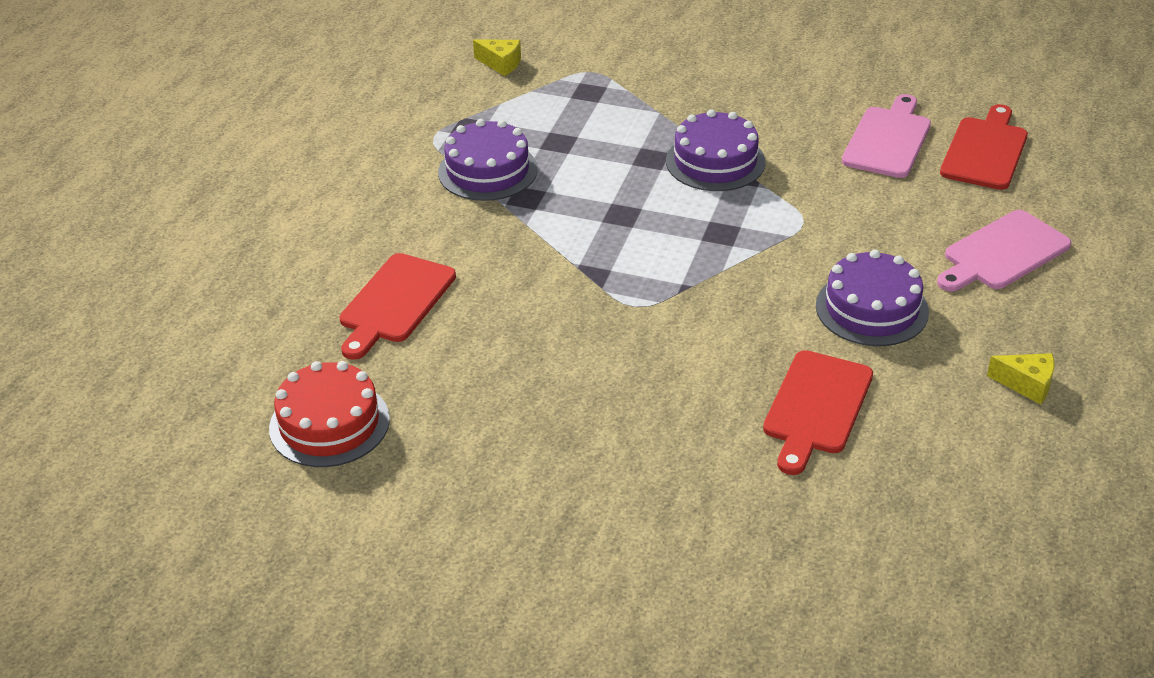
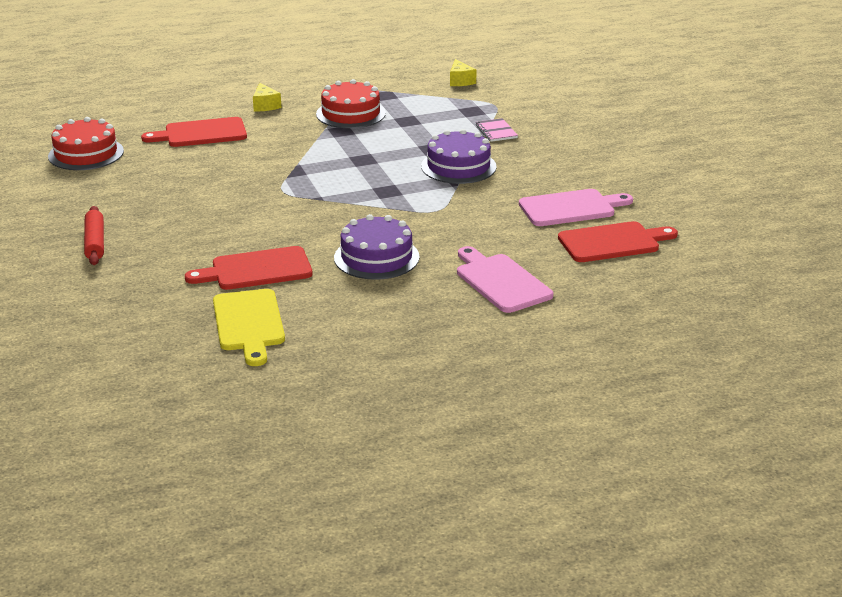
camera: 50 degrees right, 10 degrees down
(487, 171) = (350, 113): purple cake -> red cake
(608, 513) = (95, 242): none -> red rolling pin
(659, 101) = (496, 131): none -> pink notebook
(940, 465) = (249, 323): none -> yellow cutting board
(1003, 253) = (500, 281): pink cutting board -> pink cutting board turned 45 degrees clockwise
(1027, 384) = (367, 329): yellow cheese -> yellow cheese (265, 105)

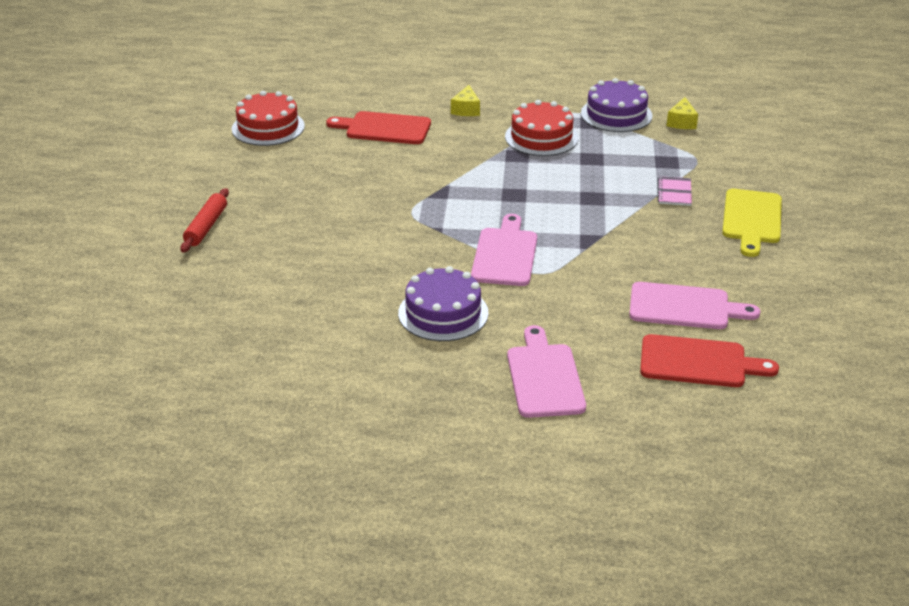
camera: 25 degrees right, 5 degrees up
(249, 323) = (272, 355): yellow cutting board -> yellow cutting board (752, 219)
(256, 270) = (322, 296): red cutting board -> none
(393, 204) = (505, 254): none -> pink cutting board
(458, 166) = (603, 226): purple cake -> purple cake (616, 114)

